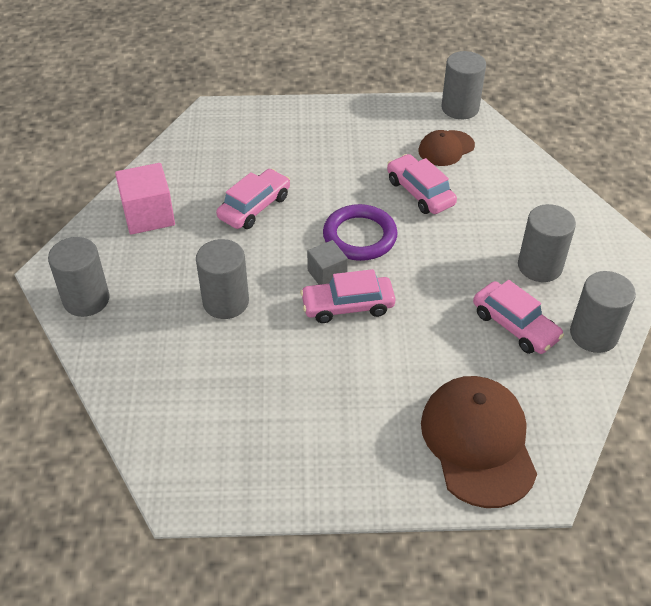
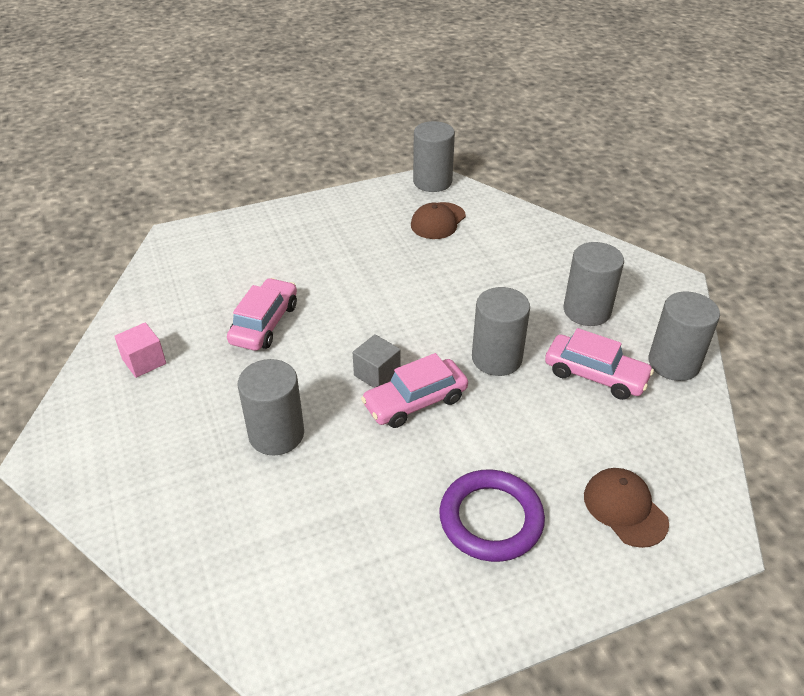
camera: 20 degrees left, 5 degrees down
(86, 299) = (103, 478): grey cylinder -> grey cylinder (496, 358)
(148, 215) = (144, 361): pink cube -> pink cube, size x0.61
(359, 236) = (393, 326): purple ring -> purple ring (491, 519)
(420, 192) = (433, 268): pink car -> none
(478, 442) = (625, 508): brown cap -> brown cap, size x0.55

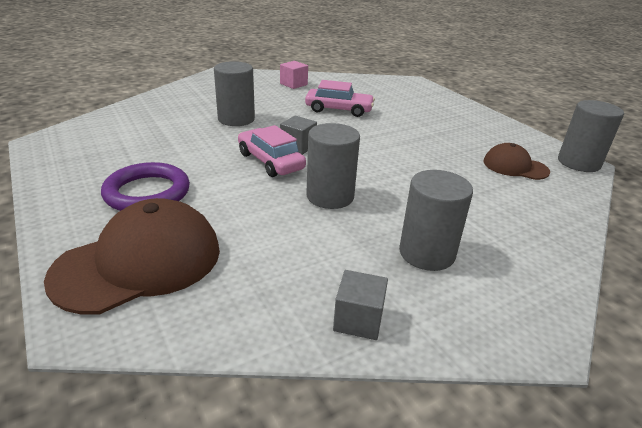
camera: 80 degrees right, 10 degrees down
(595, 375) = (321, 254): pink car -> none
(625, 508) = (139, 262): brown cap -> brown cap, size x1.81
(673, 363) = (358, 320): grey cylinder -> grey cube

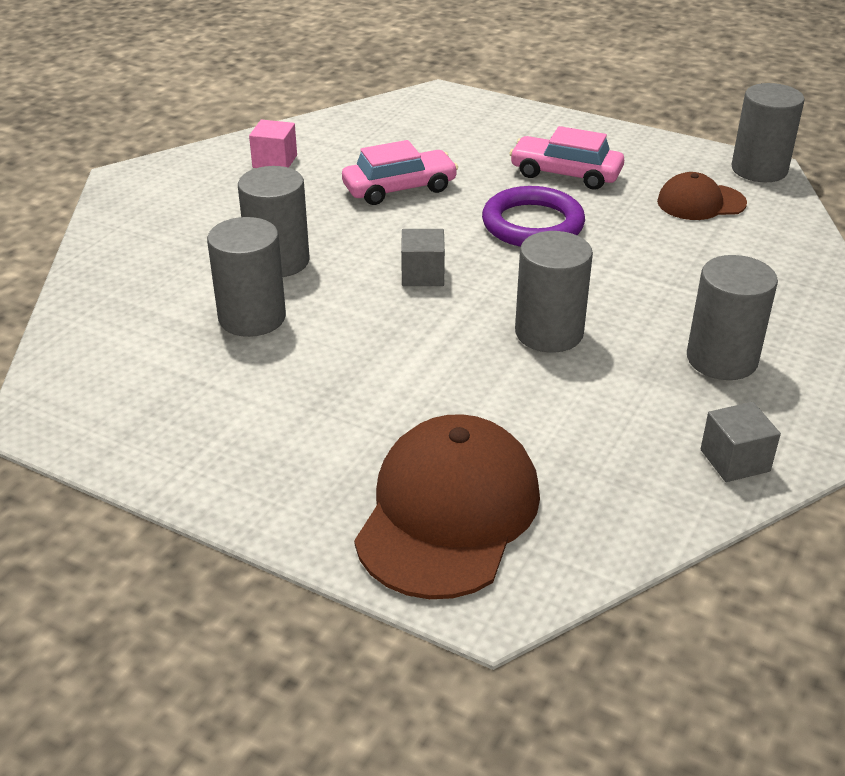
camera: 30 degrees left, 5 degrees up
(147, 193) = (325, 426): purple ring -> purple ring (532, 224)
(189, 136) = (252, 318): none -> grey cylinder
(270, 161) = (417, 313): pink car -> pink car (565, 174)

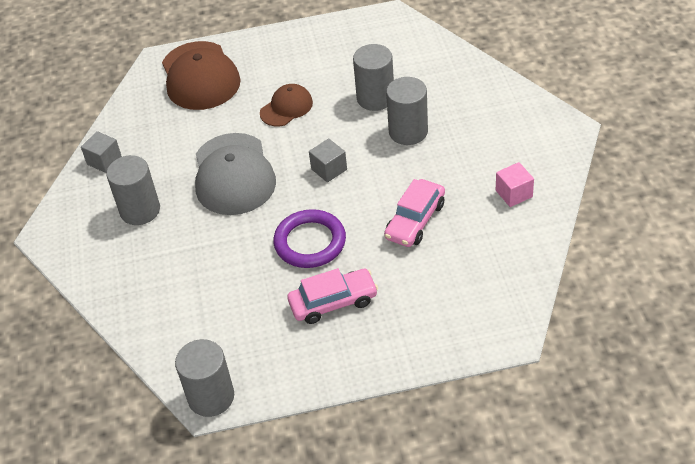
camera: 145 degrees right, 10 degrees up
(549, 333) = (233, 174): grey cylinder -> grey cap
(700, 202) = (227, 330): brown cap -> brown cap (286, 108)

